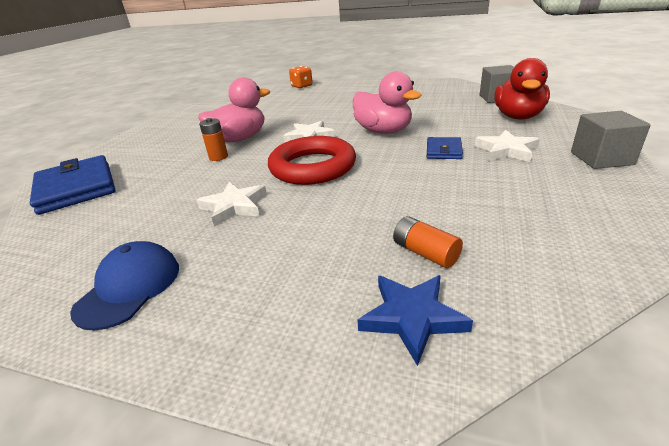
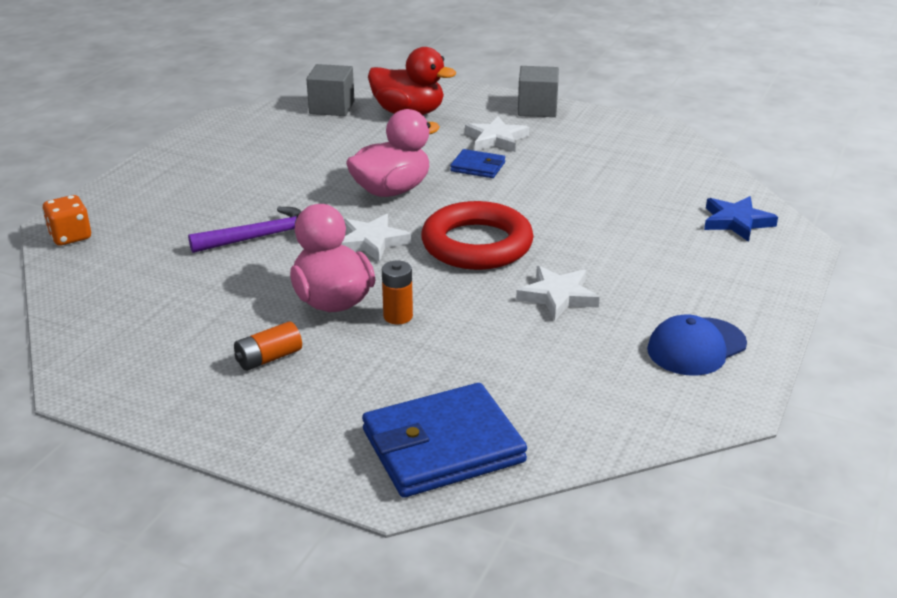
camera: 85 degrees left, 0 degrees up
(129, 287) = (696, 347): blue cap -> blue cap turned 60 degrees counterclockwise
(309, 113) = (260, 237): none -> purple hammer
(425, 253) = (666, 206): orange battery -> orange battery (268, 358)

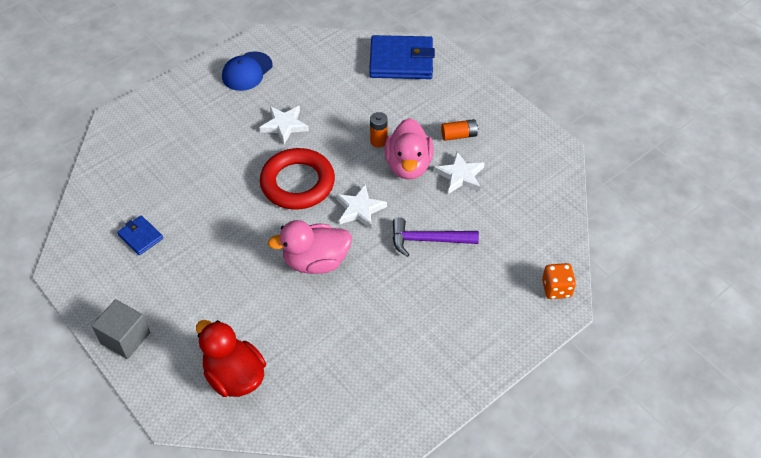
camera: 155 degrees left, 20 degrees up
(332, 107) = (295, 416): grey cube -> none
(478, 167) = (237, 268): blue wallet -> blue wallet (140, 236)
(496, 139) = (195, 302): white star -> white star (460, 176)
(696, 347) = (247, 71): blue cap -> blue cap turned 135 degrees clockwise
(736, 222) = (129, 146): blue star -> none

